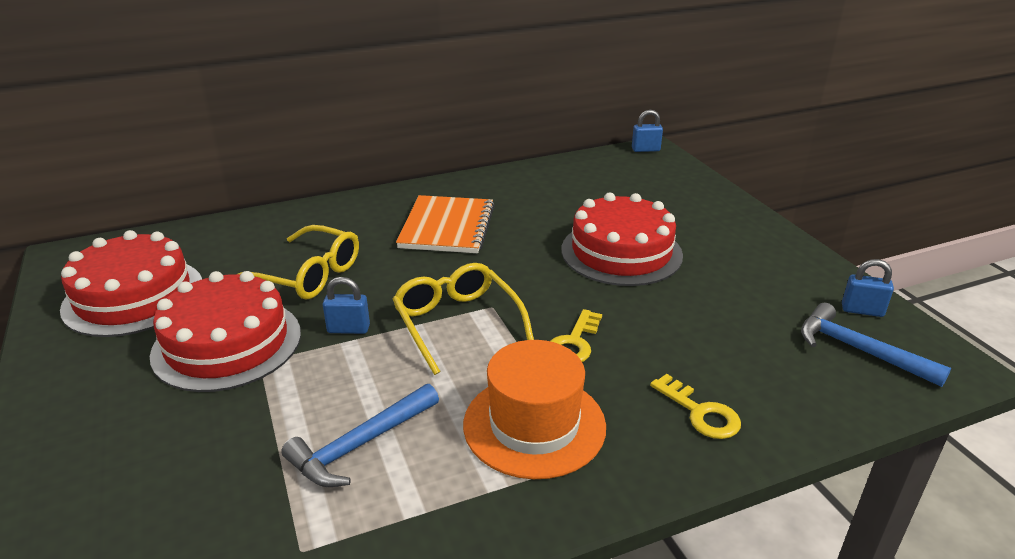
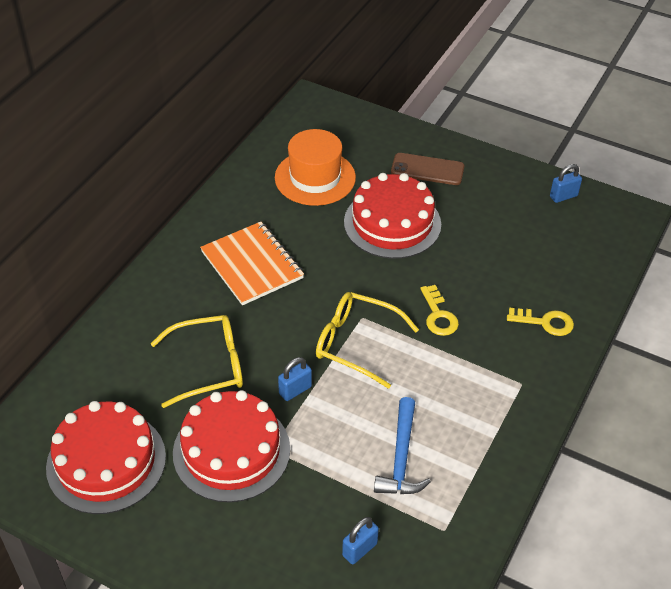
camera: 40 degrees left, 15 degrees up
(534, 425) = (474, 384): orange hat -> orange hat (315, 177)
(645, 149) = (306, 103): blue padlock -> blue padlock (359, 549)
(712, 229) = (427, 169): none -> brown phone
(859, 350) = (584, 229): blue hammer -> none

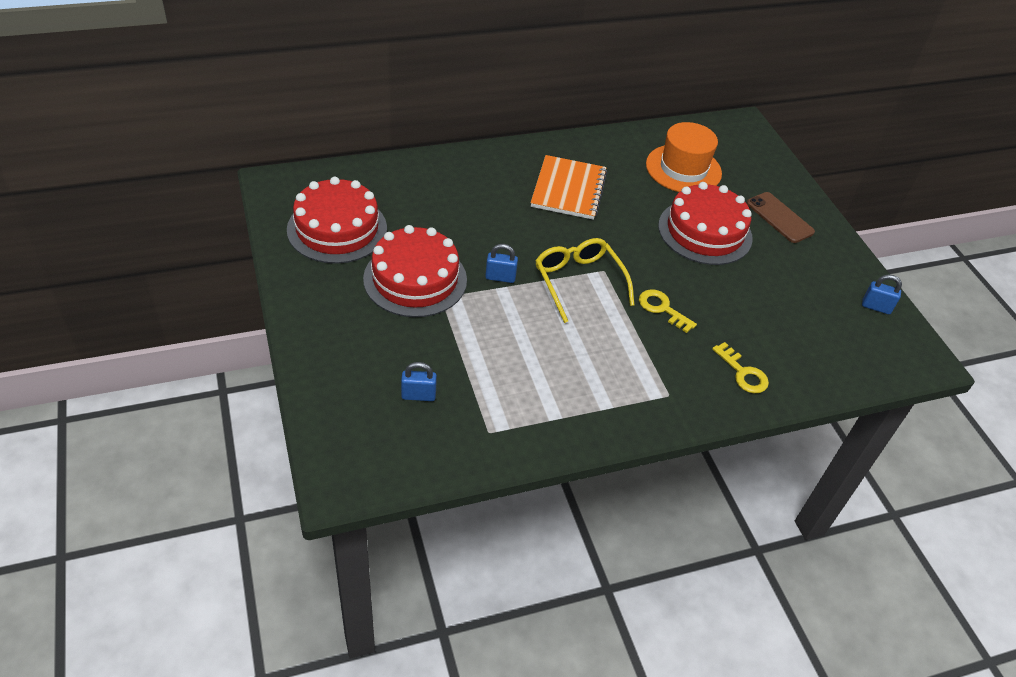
camera: 40 degrees right, 0 degrees up
(208, 366) = (463, 224): yellow glasses -> none
(401, 457) = (518, 368): blue hammer -> none
(438, 315) = (662, 309): yellow key -> yellow key turned 105 degrees clockwise

